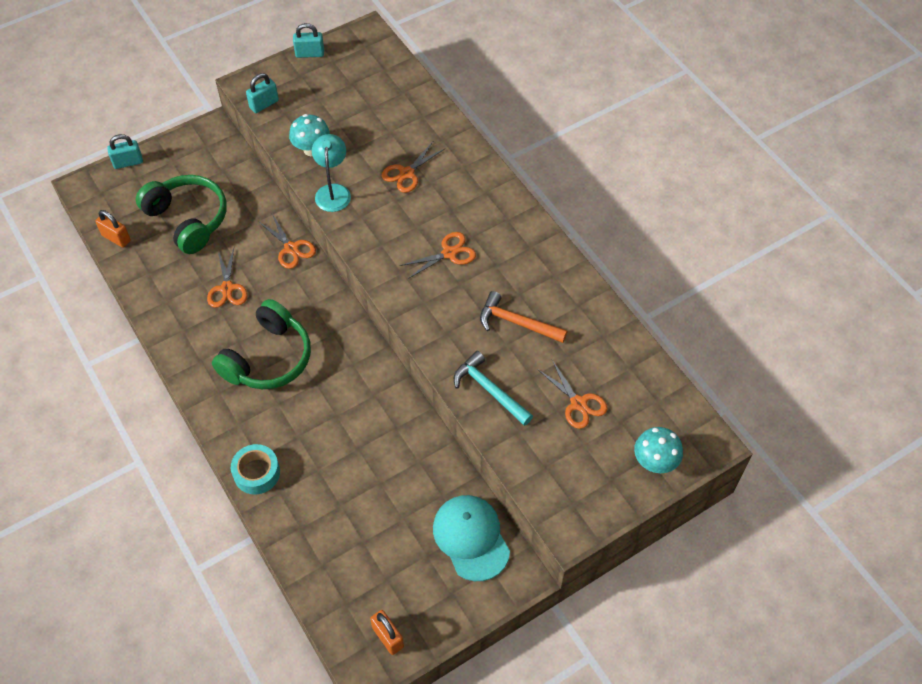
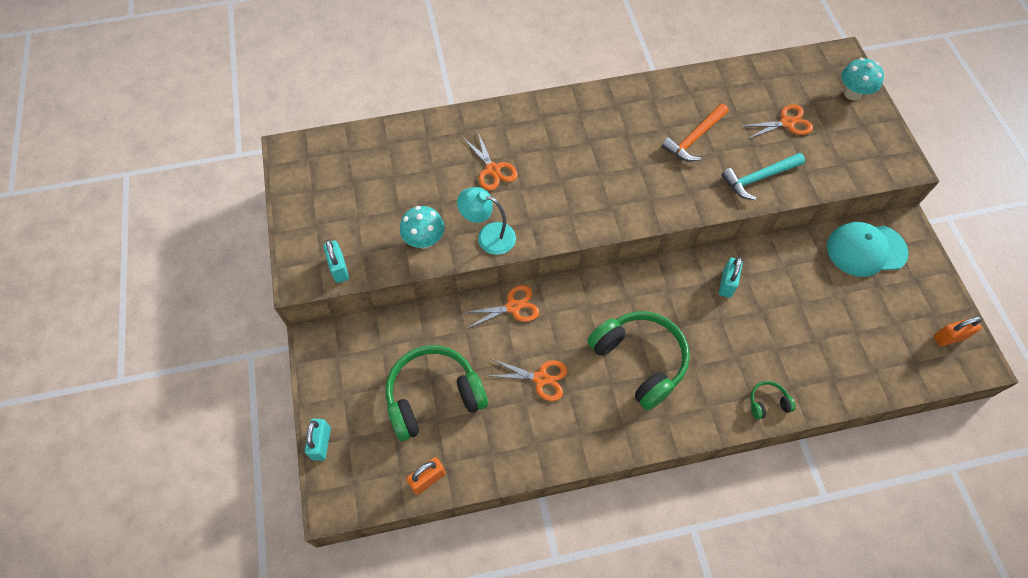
camera: 70 degrees left, 5 degrees up
(257, 473) = (767, 403): turquoise tape -> green headphones
(310, 54) = (289, 208): turquoise padlock -> turquoise padlock (727, 283)
(449, 253) = (601, 164): orange scissors -> none

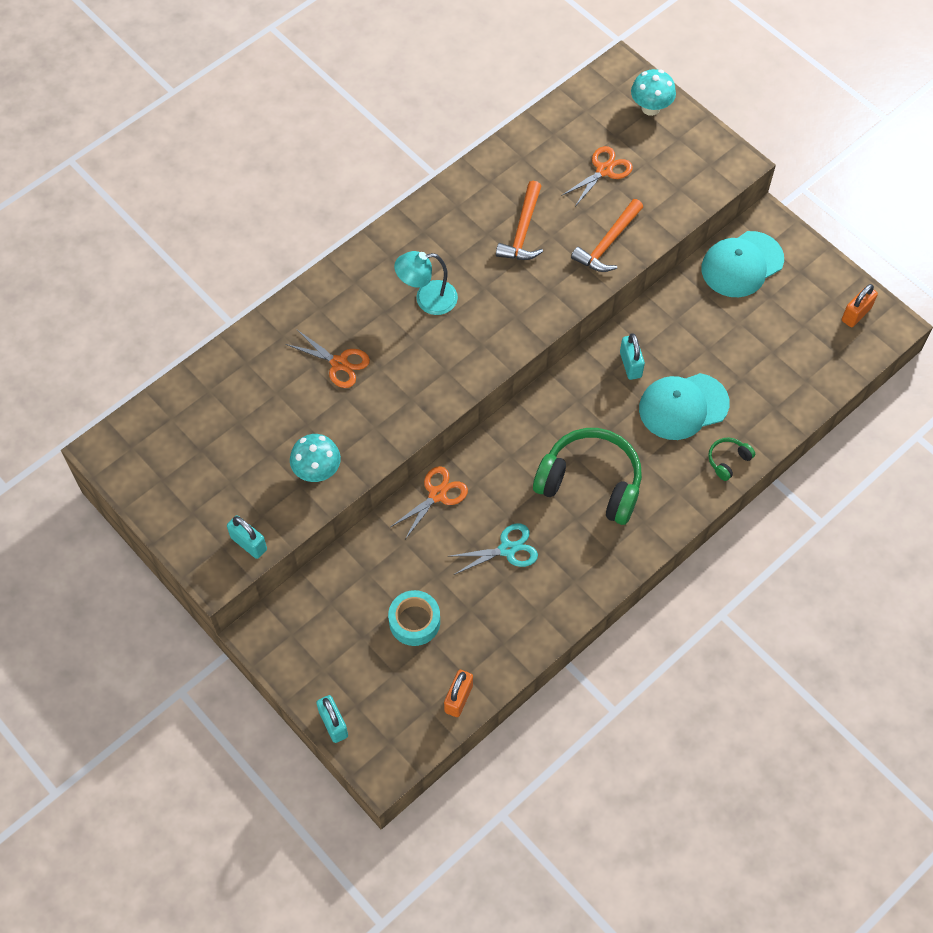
camera: 30 degrees left, 0 degrees up
(433, 396) = (414, 621): green headphones -> turquoise tape
(488, 236) = (379, 434): turquoise lamp -> turquoise lamp (427, 299)
(541, 378) = (507, 549): orange scissors -> turquoise scissors
(753, 338) = (683, 406): none -> turquoise cap
(758, 178) = (608, 243): turquoise hammer -> orange hammer

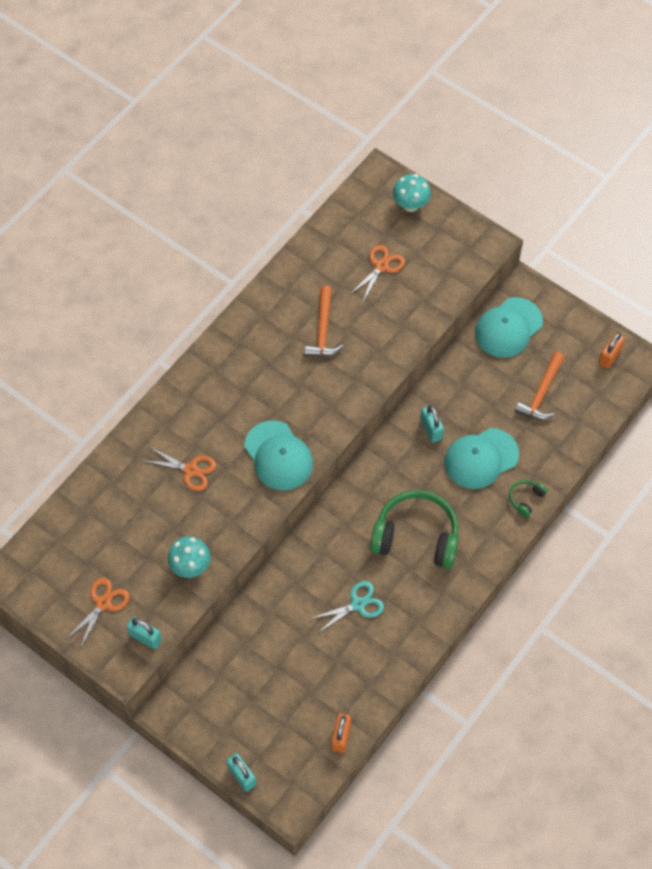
camera: 10 degrees left, 0 degrees up
(414, 621) = (292, 678): turquoise tape -> none
(427, 299) = (254, 402): turquoise lamp -> none
(437, 494) = (291, 567): orange scissors -> orange scissors (103, 603)
(444, 363) = (278, 456): none -> turquoise cap
(608, 243) = (396, 330): orange hammer -> orange hammer (541, 393)

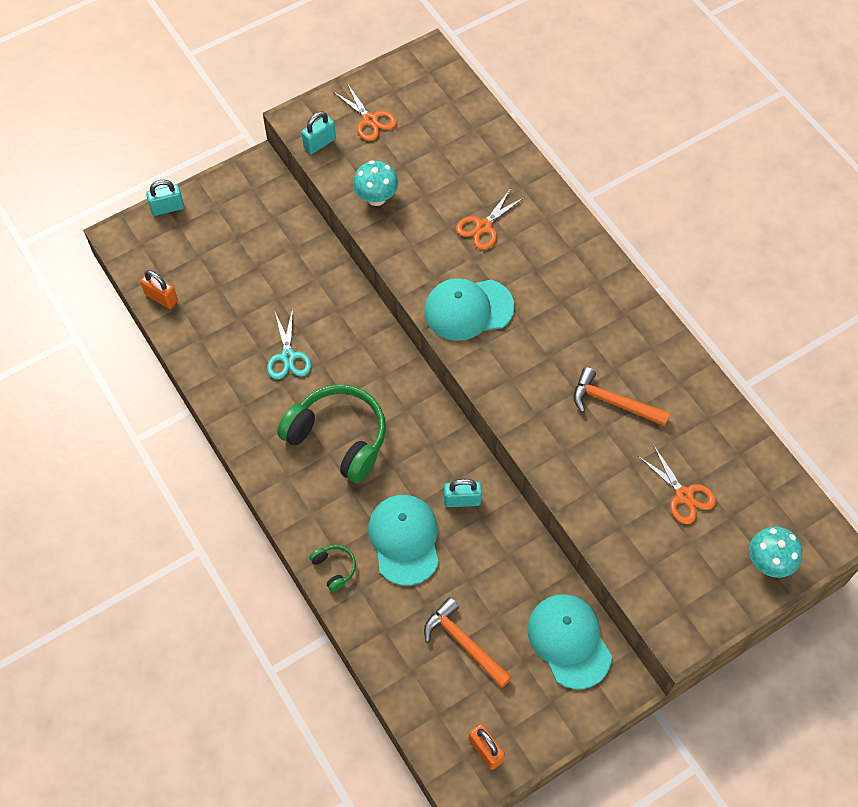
camera: 110 degrees right, 0 degrees up
(416, 536) = (338, 438): green headphones -> green headphones turned 90 degrees counterclockwise

